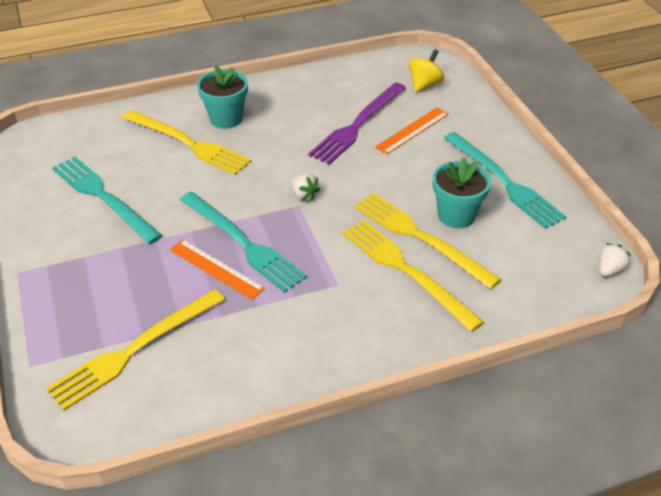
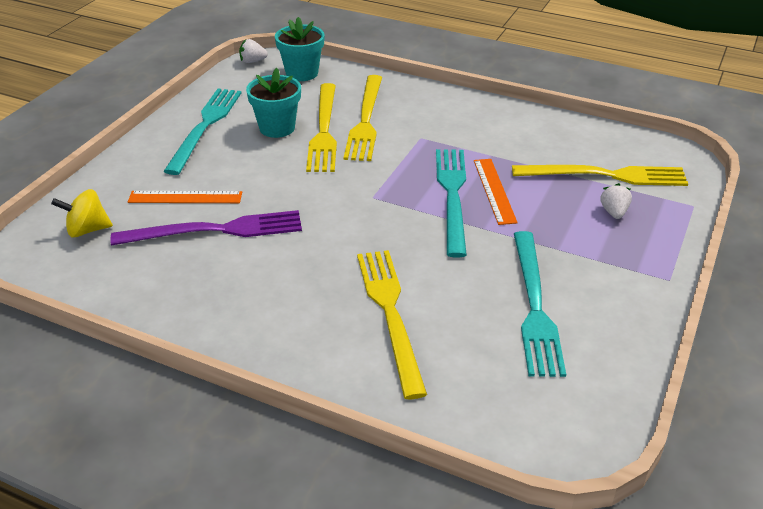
camera: 135 degrees left, 5 degrees down
(226, 118) = (316, 319): turquoise flower pot -> turquoise flower pot (302, 73)
(304, 195) = (357, 201): white strawberry -> white strawberry (614, 212)

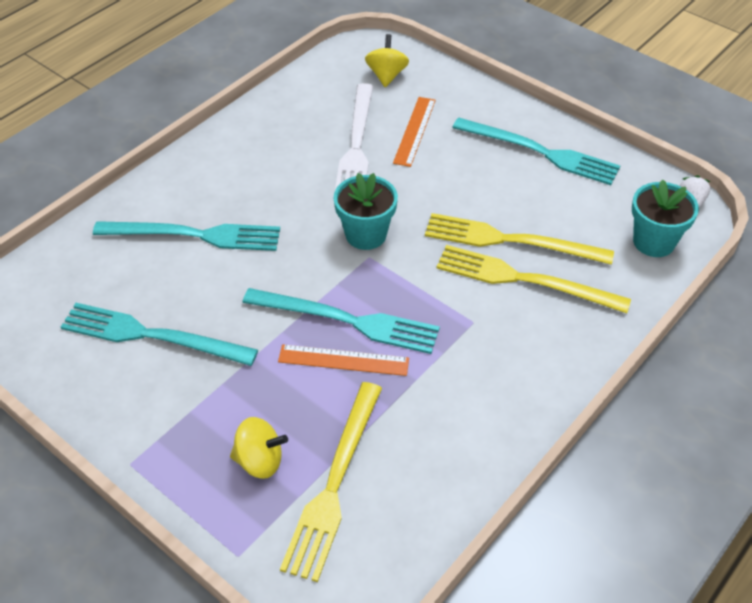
camera: 105 degrees right, 10 degrees up
(216, 230) = (356, 145): purple fork -> white fork
(277, 128) = (525, 204): turquoise flower pot -> turquoise flower pot (366, 235)
(390, 314) = (194, 235): yellow fork -> turquoise fork
(614, 212) = (259, 461): white strawberry -> yellow spinning top

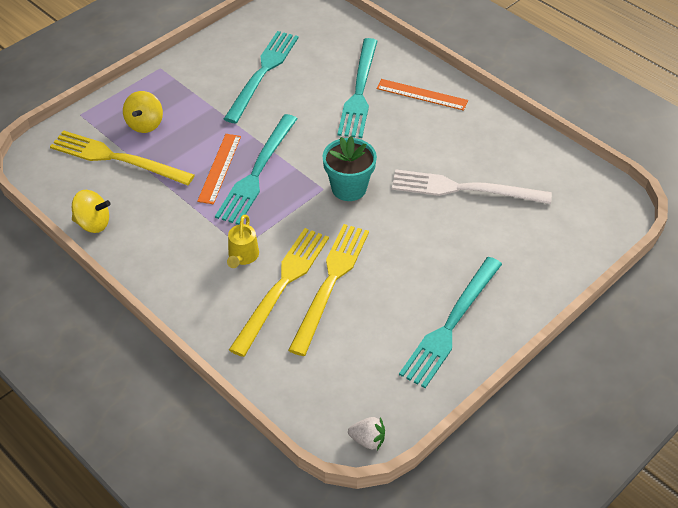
camera: 95 degrees right, 0 degrees up
(386, 75) = (571, 217): yellow spinning top -> yellow spinning top (93, 223)
(414, 131) = (485, 231): orange ruler -> orange ruler (422, 94)
(489, 319) = (242, 257): none -> yellow watering can
(653, 242) = (315, 393): turquoise flower pot -> none

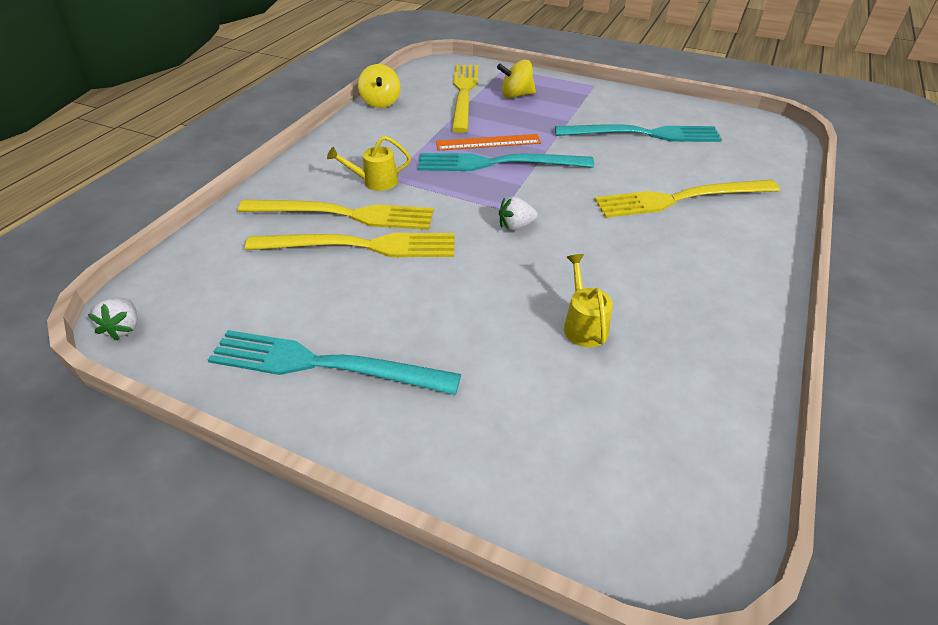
camera: 70 degrees right, 5 degrees down
(349, 188) = (515, 226): turquoise flower pot -> white strawberry
(359, 91) = (680, 199): turquoise fork -> yellow fork
(422, 94) = (726, 247): orange ruler -> none
(464, 189) = (583, 324): white fork -> yellow watering can

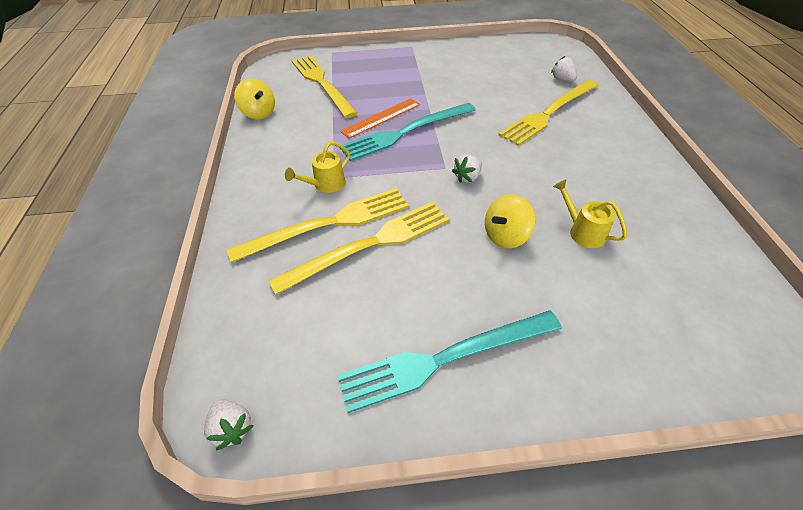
camera: 30 degrees left, 5 degrees up
(516, 95) = (364, 72): yellow spinning top -> yellow spinning top (506, 236)
(643, 134) = (480, 74): turquoise fork -> none
(740, 170) = (562, 79): none -> white strawberry

